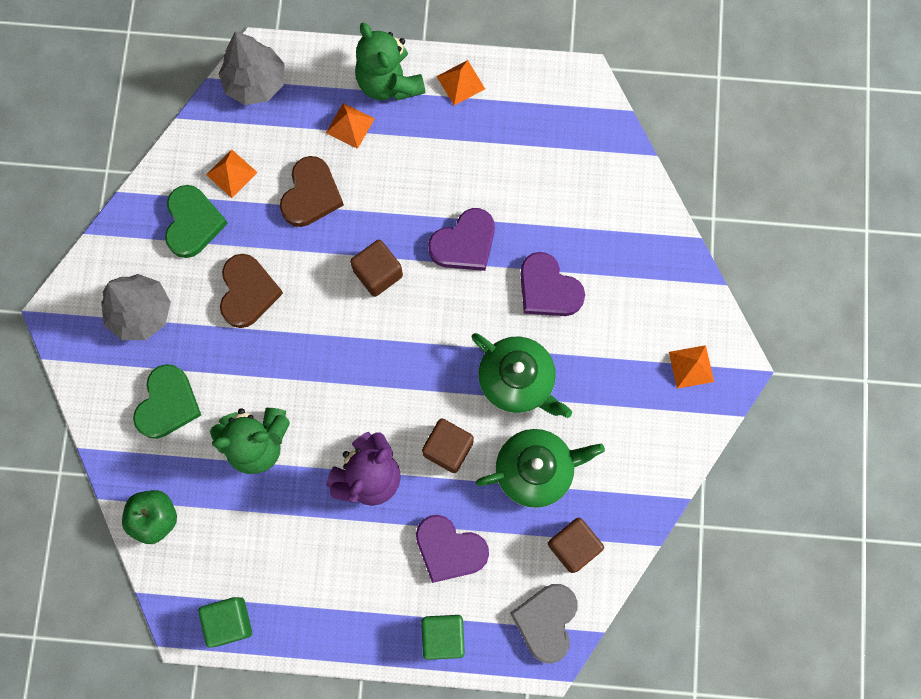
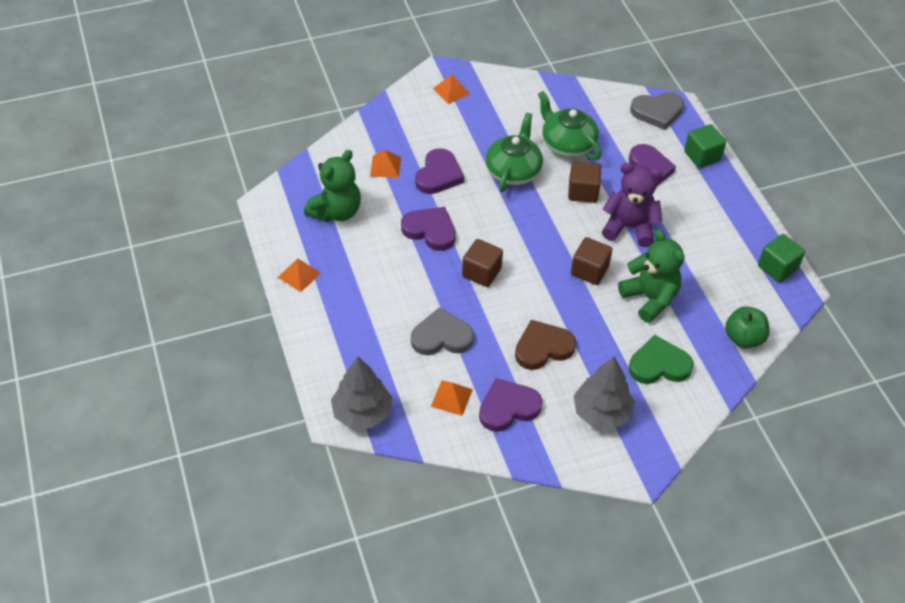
camera: 115 degrees left, 25 degrees down
(193, 223) = (508, 407): green heart -> purple heart
(311, 194) = (441, 337): brown heart -> grey heart
(350, 125) = (370, 332): orange pyramid -> orange pyramid (385, 166)
(389, 82) = (320, 320): green teddy bear -> green teddy bear (336, 211)
(573, 546) = (603, 113): brown cube -> brown cube (589, 271)

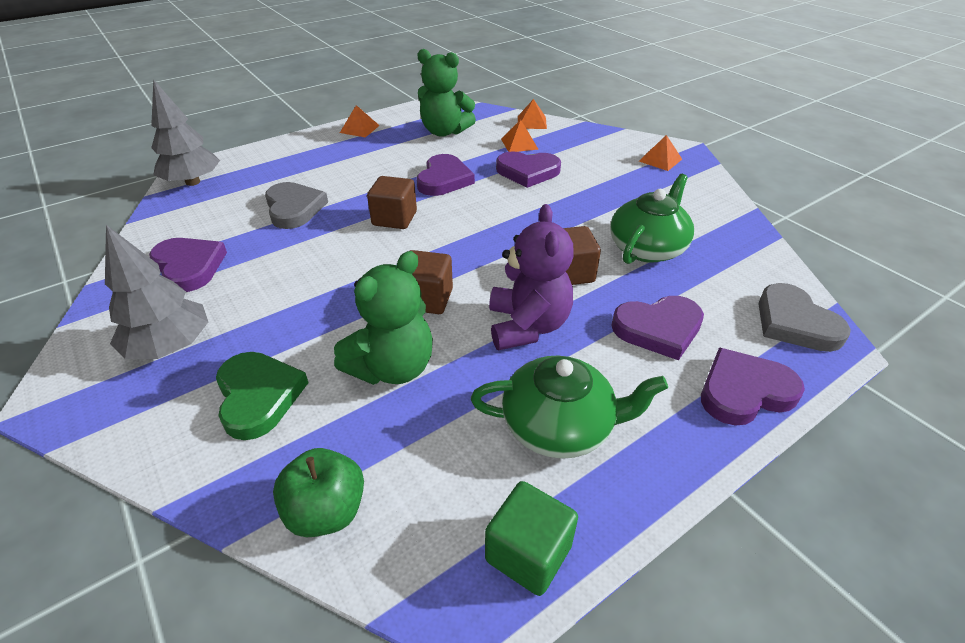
camera: 75 degrees right, 10 degrees down
(451, 397) = (208, 227): orange pyramid -> orange pyramid (532, 122)
(513, 171) = (568, 215): green teapot -> green teapot (559, 426)
(543, 347) = (284, 279): brown heart -> none
(702, 156) = (744, 391): green cube -> purple heart

